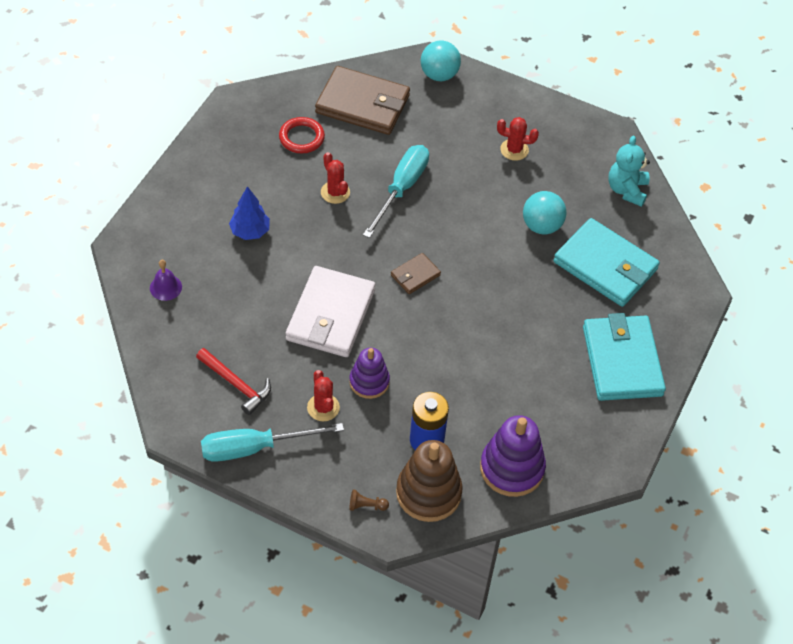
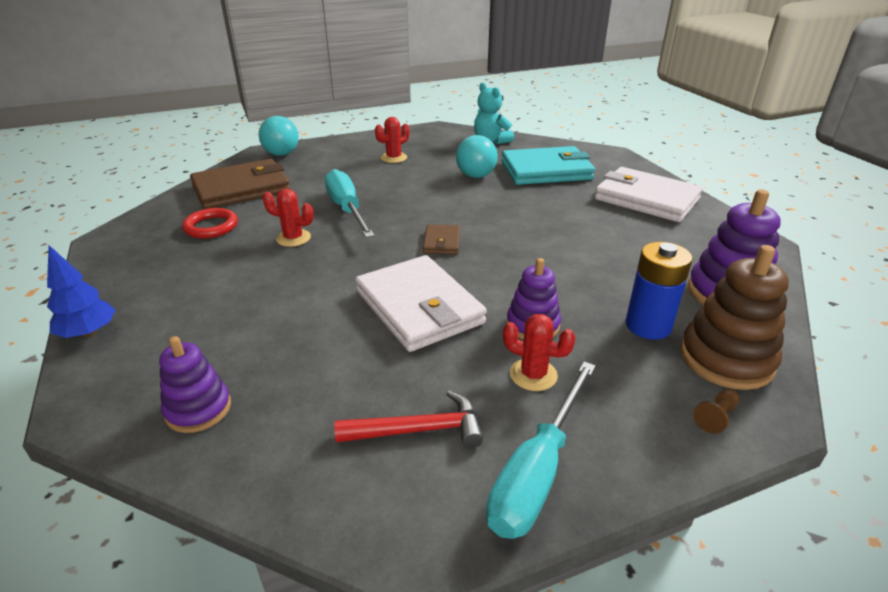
camera: 45 degrees left, 20 degrees down
(165, 287) = (198, 409): purple bell -> purple stacking toy
(250, 231) = (245, 304): blue tree -> blue tree (89, 333)
(622, 361) = (646, 199): turquoise wallet -> white wallet

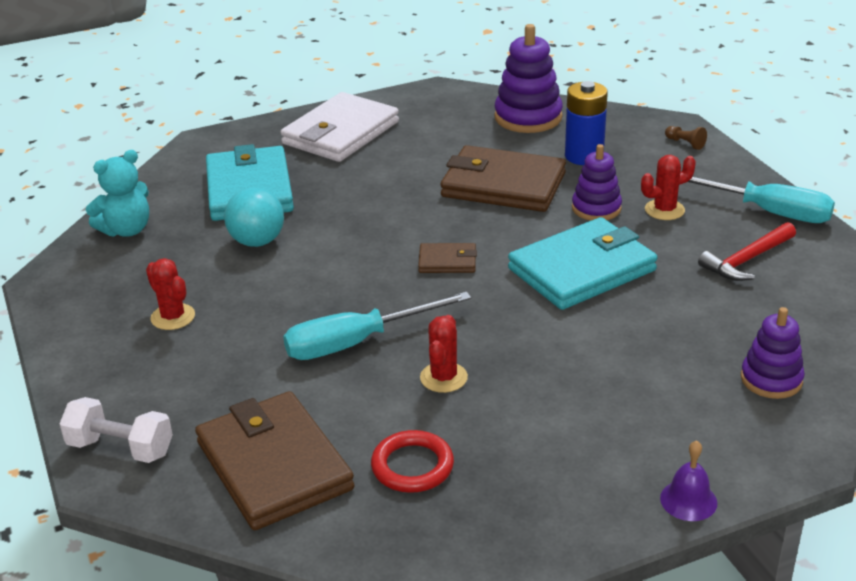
camera: 90 degrees left, 0 degrees up
(89, 333) = (688, 500): blue tree -> purple bell
(281, 154) = (120, 448): turquoise ball -> white dumbbell
(419, 307) = (582, 269): white wallet -> turquoise wallet
(419, 430) = (747, 260): red hammer -> red hammer turned 120 degrees counterclockwise
(533, 375) = (664, 210): red cactus -> red cactus turned 45 degrees clockwise
(571, 272) = (503, 185): none -> brown wallet
(726, 359) = (619, 131): brown stacking toy -> none

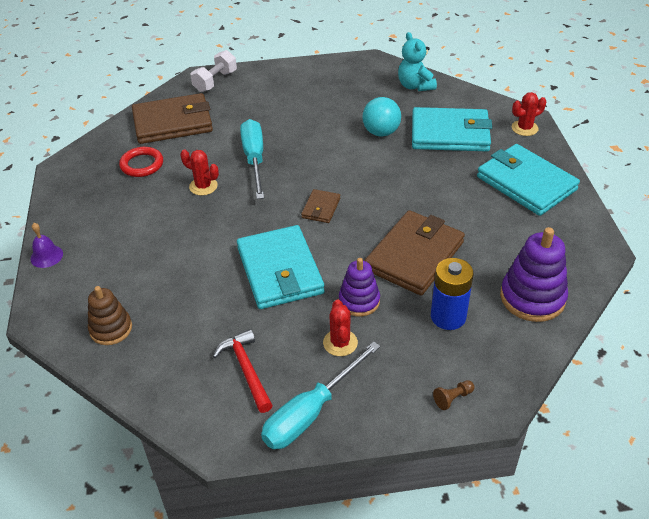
camera: 105 degrees right, 10 degrees up
(173, 317) = (314, 99): red cactus -> red cactus (524, 128)
(341, 133) = (526, 183): white wallet -> turquoise wallet
(771, 379) = (111, 329): purple stacking toy -> brown stacking toy

